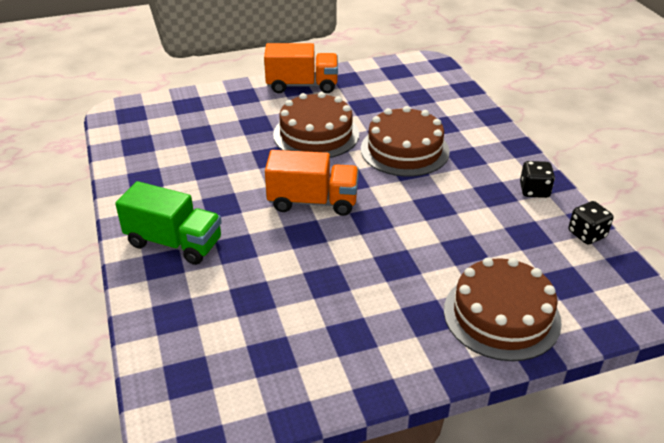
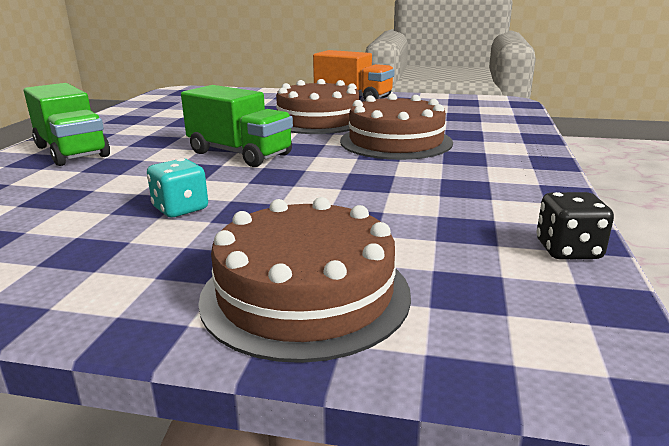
camera: 30 degrees right, 15 degrees down
(313, 202) = (239, 154): orange truck -> green truck
(354, 277) = (180, 209): none -> turquoise dice
(534, 191) = (527, 196): black dice -> none

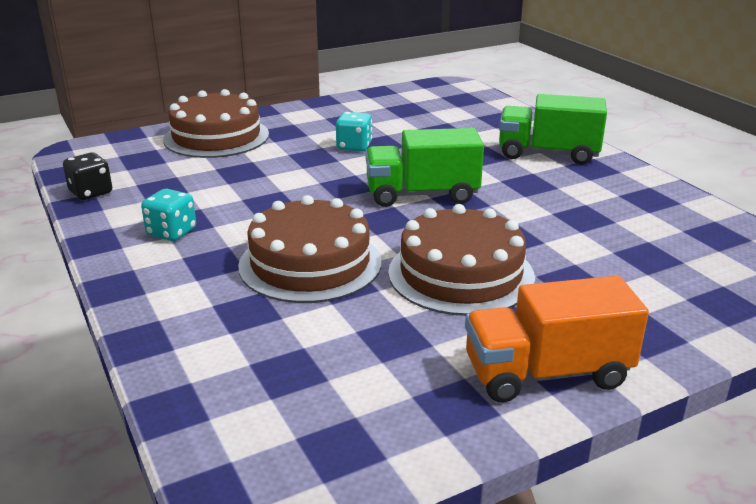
camera: 140 degrees right, 5 degrees up
(484, 182) = (171, 232): none -> turquoise dice

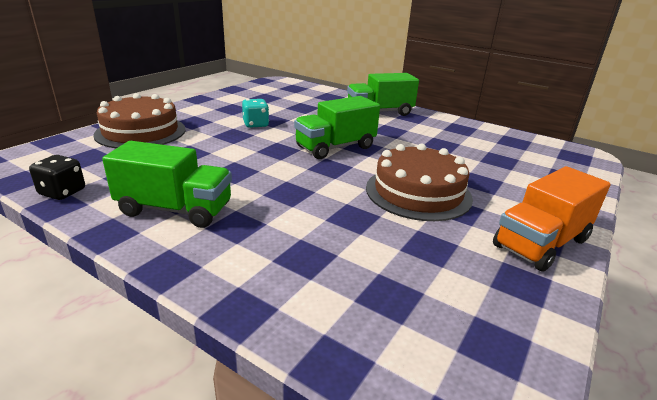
camera: 30 degrees left, 0 degrees up
(171, 232) = (175, 210): turquoise dice -> green truck
(310, 263) = (313, 208): brown cake -> none

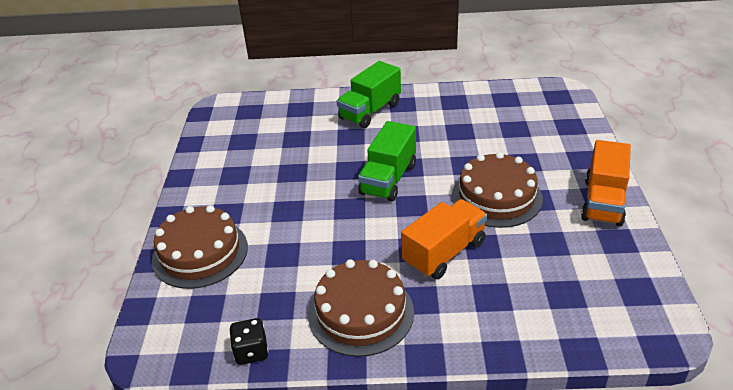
camera: 30 degrees left, 10 degrees up
(175, 210) = (361, 313): green truck -> brown cake
(255, 124) = (287, 186): turquoise dice -> none
(310, 206) = (444, 253): none -> orange truck

